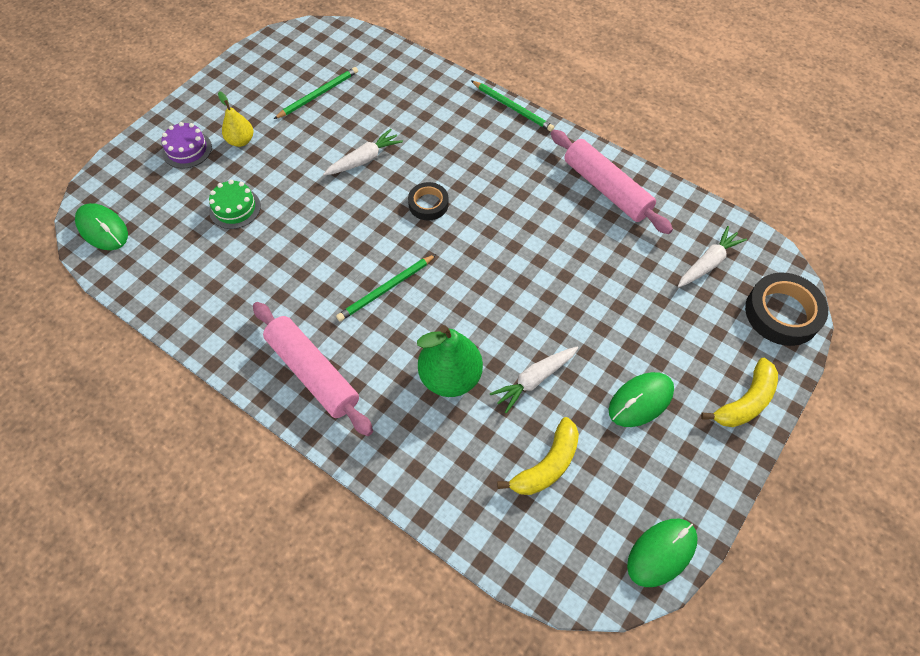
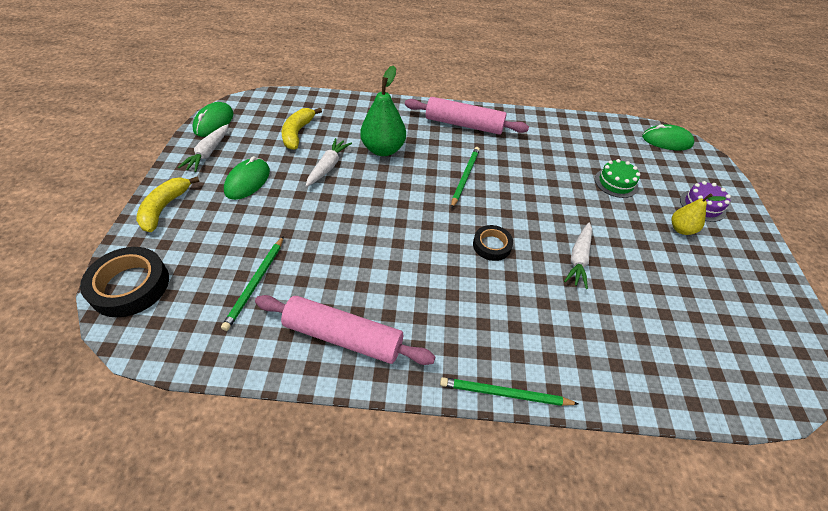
camera: 145 degrees right, 10 degrees down
(318, 94) = (689, 303): green pencil -> green pencil (255, 283)
(708, 263) = (211, 303): white carrot -> white carrot (208, 153)

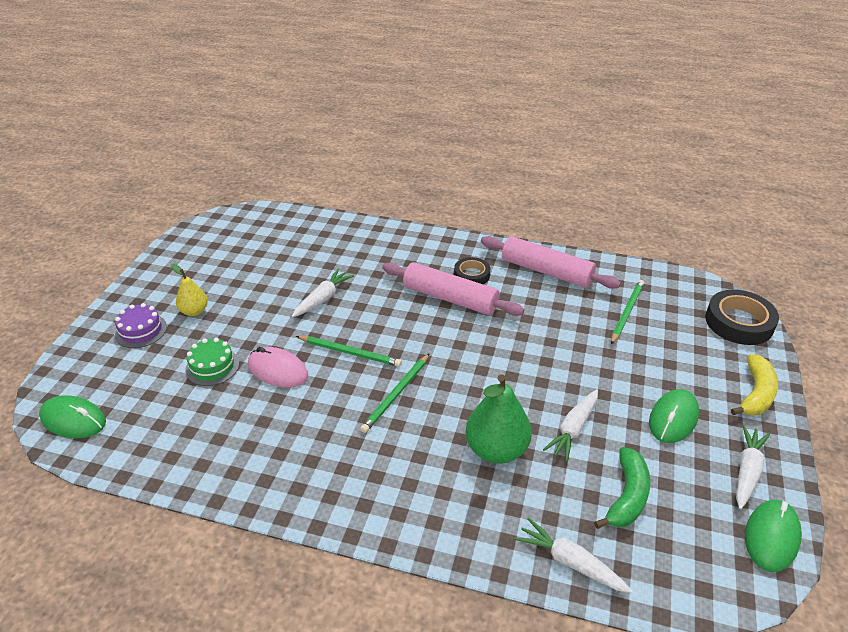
camera: 165 degrees left, 10 degrees down
(297, 133) = (627, 496): yellow banana -> green banana
(337, 104) = (570, 562): none -> white carrot
(464, 125) = (360, 485): pink rolling pin -> pink rolling pin (450, 298)
(492, 245) = (400, 318): black tape -> black tape (471, 275)
(504, 393) = (435, 233): green pencil -> green pencil (350, 353)
(565, 185) = (278, 370): none -> pink mouse

